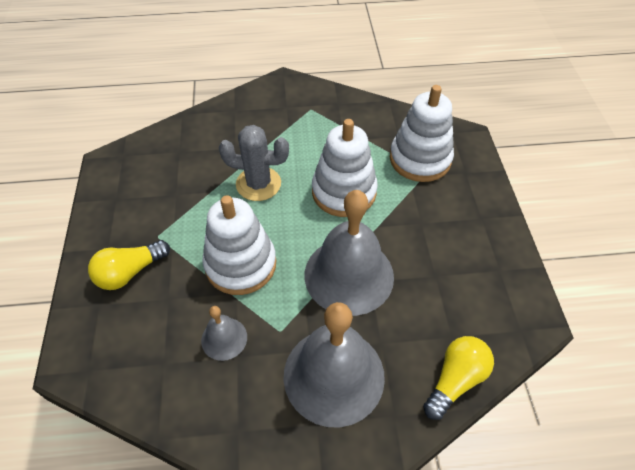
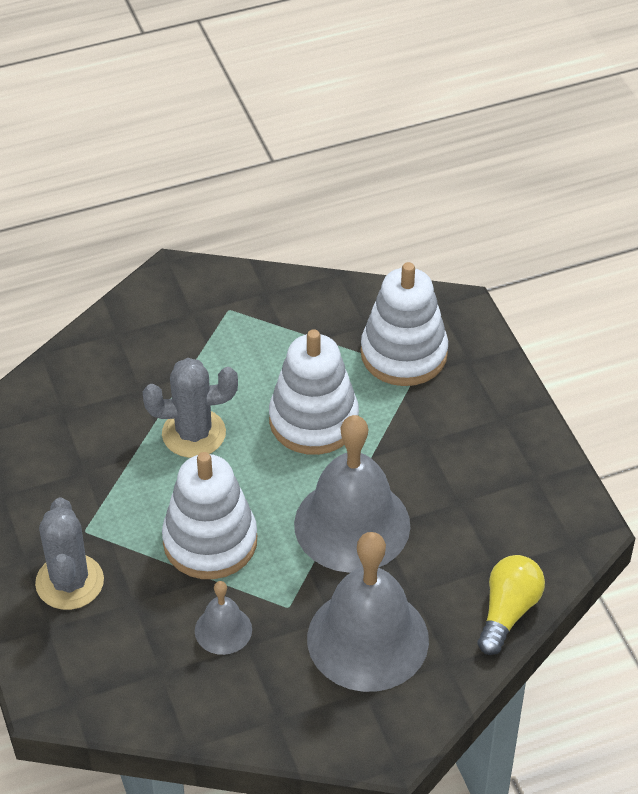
camera: 15 degrees left, 5 degrees down
(130, 272) = (69, 582): yellow light bulb -> grey cactus

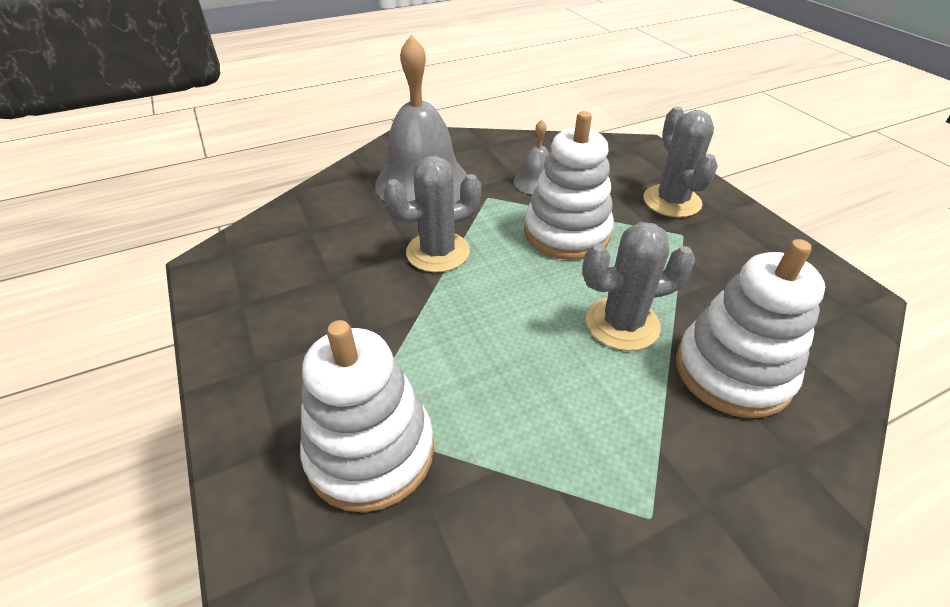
camera: 175 degrees right, 5 degrees down
(313, 420) = (488, 347): white stacking toy -> white stacking toy (732, 371)
(352, 524) = (438, 252): grey bell -> grey cactus
(508, 612) = (306, 202): yellow light bulb -> none

